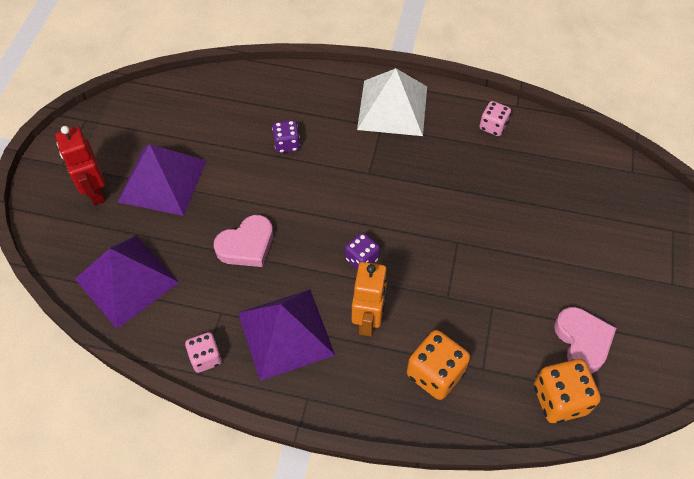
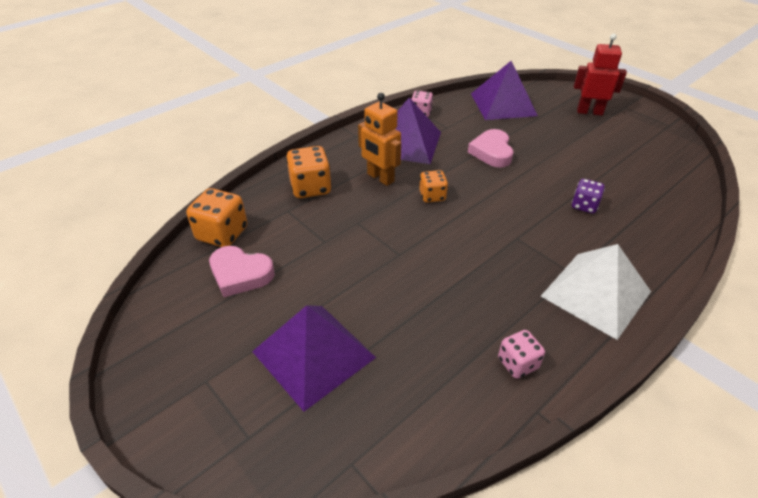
camera: 125 degrees right, 15 degrees down
(162, 181) = (582, 138): purple pyramid -> purple pyramid (313, 354)
(361, 259) = (432, 196): purple dice -> orange dice

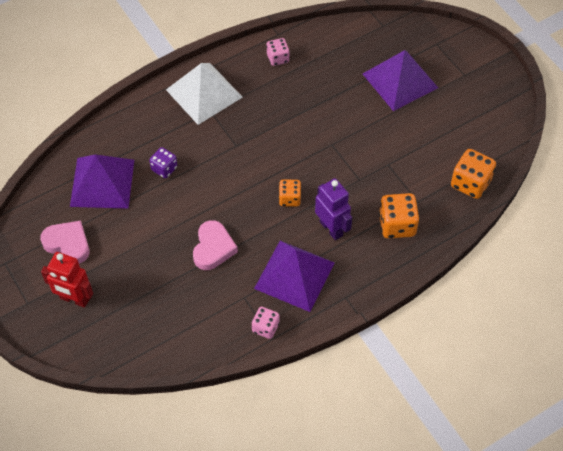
camera: 170 degrees left, 15 degrees up
(240, 274) = (451, 143): pink heart -> pink heart (68, 244)
(380, 178) = (331, 228): orange robot -> purple robot
(503, 104) = (164, 330): purple pyramid -> purple pyramid (102, 183)

